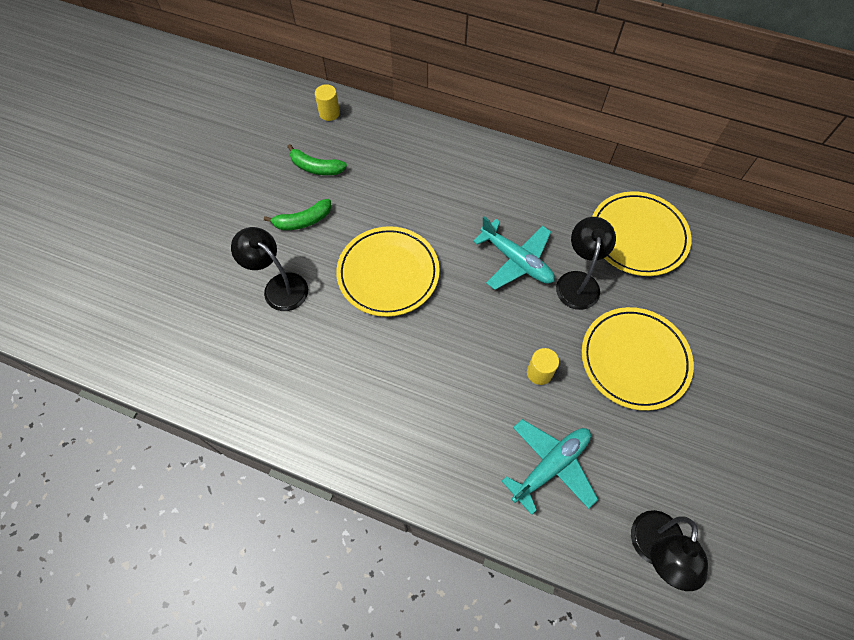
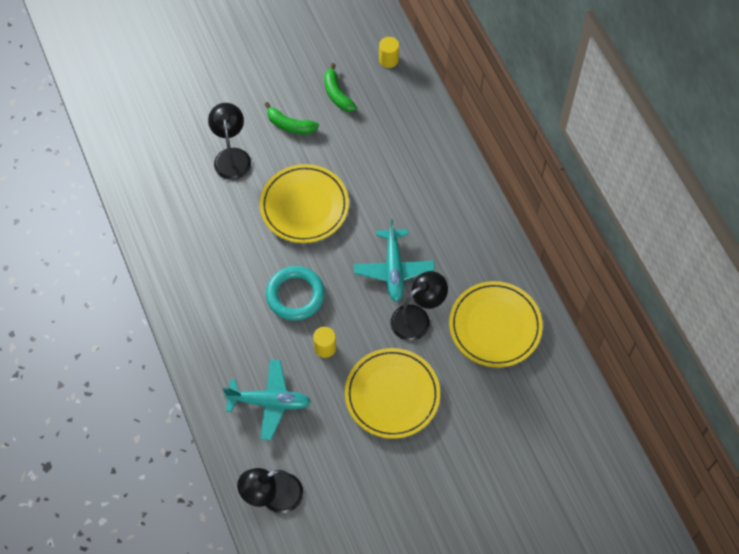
camera: 45 degrees right, 0 degrees up
(465, 352) = (295, 295): none -> turquoise ring

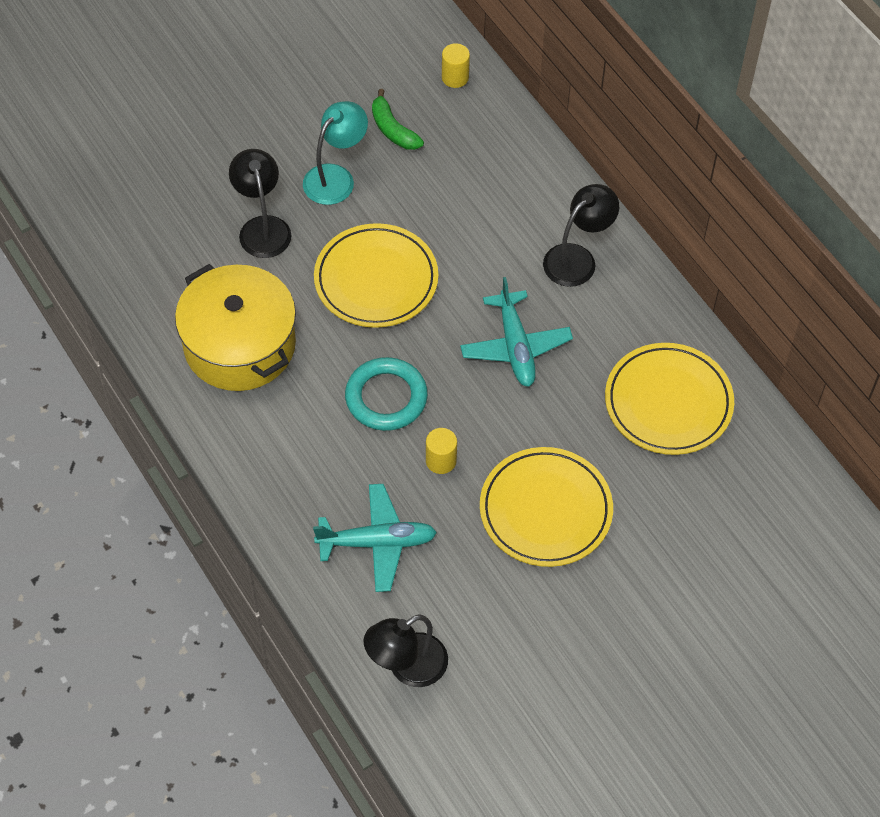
camera: 10 degrees left, 5 degrees down
(200, 242) = (240, 345): none -> yellow pot
(290, 125) = (336, 177): green banana -> turquoise lamp
(417, 318) = (560, 405): black lamp -> black lamp (577, 258)

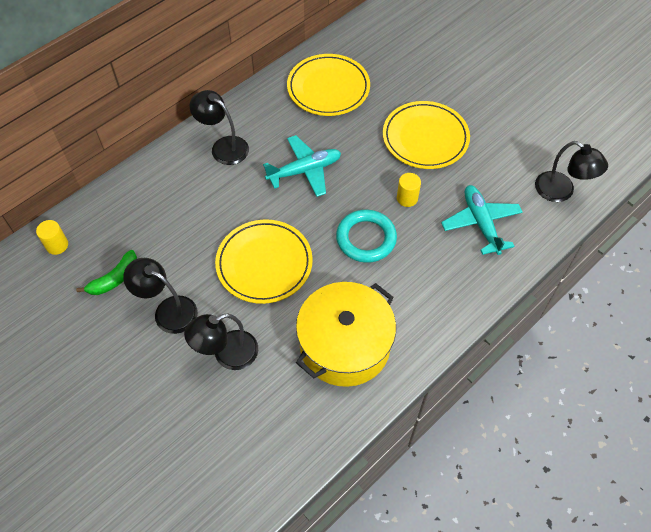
camera: 100 degrees left, 0 degrees up
(336, 177) = (168, 310): turquoise lamp -> black lamp

